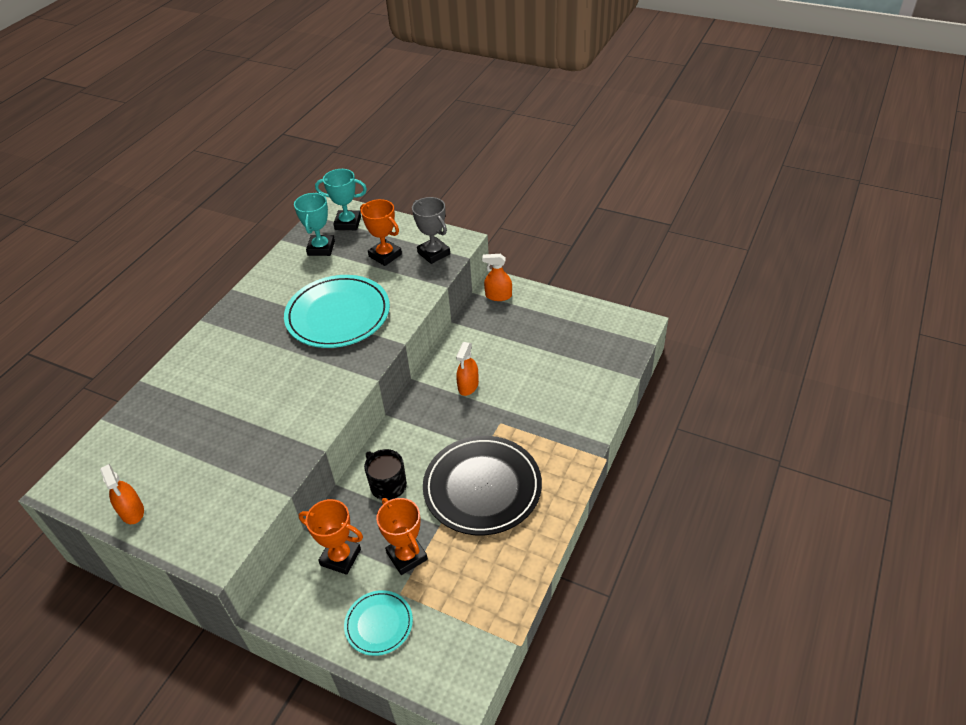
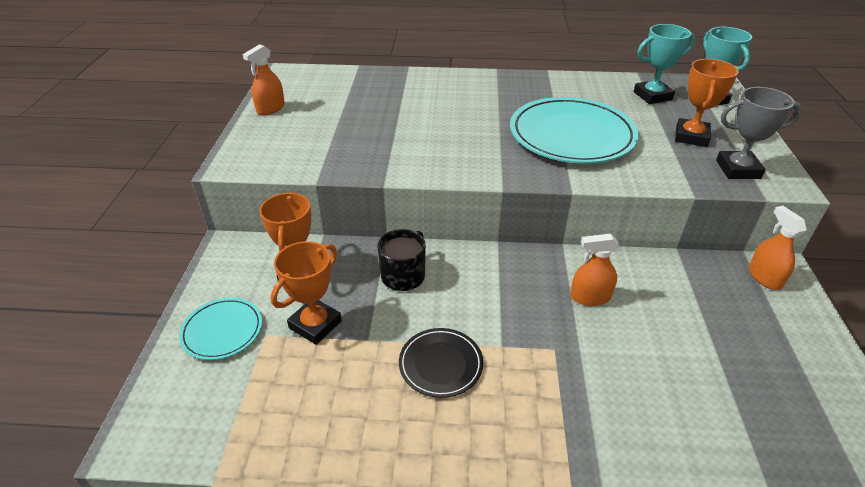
camera: 65 degrees right, 5 degrees down
(433, 253) = (738, 169): grey trophy -> grey trophy turned 60 degrees clockwise
(482, 488) = (440, 364): black plate -> black plate, size x0.51

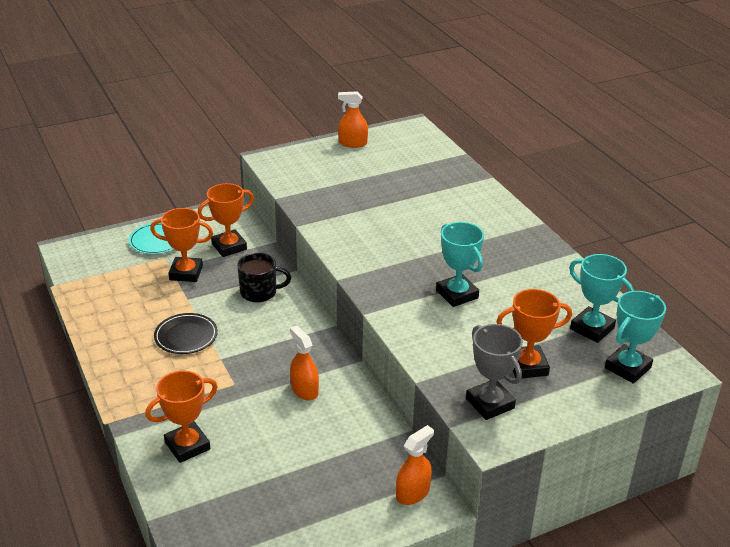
camera: 60 degrees right, 5 degrees down
(571, 135) = (457, 294): turquoise plate -> turquoise trophy
(649, 429) = (187, 446): none -> orange trophy

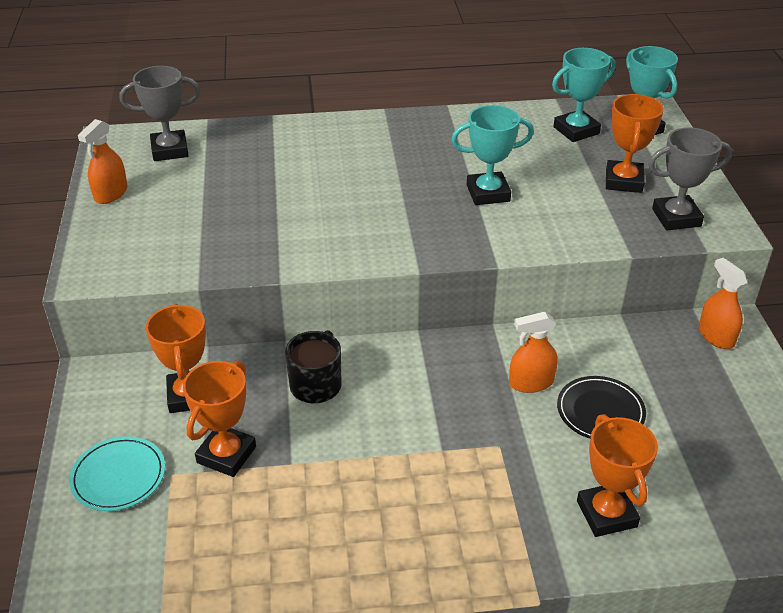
camera: 70 degrees left, 5 degrees up
(186, 336) = (378, 479): black plate -> black plate (600, 412)
(415, 150) = (170, 150): none -> grey trophy

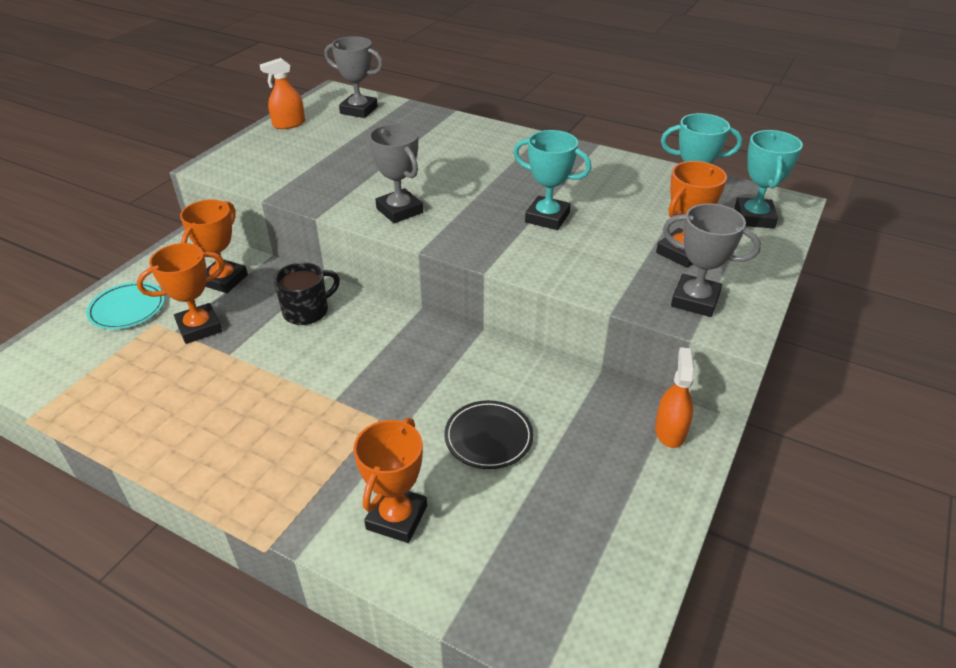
camera: 35 degrees right, 0 degrees up
(351, 240) = (399, 210): none -> grey trophy
(531, 382) = (459, 386): orange spray bottle -> none

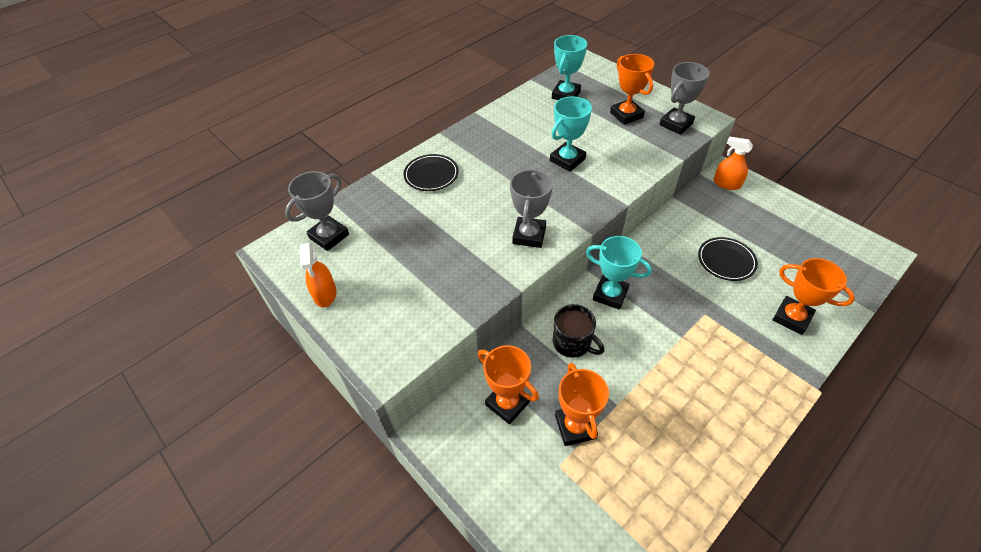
camera: 70 degrees left, 10 degrees up
(127, 308) = (529, 493): turquoise plate -> none
(307, 311) = (572, 343): black mug -> black mug turned 150 degrees clockwise
(399, 210) = (529, 235): grey trophy -> grey trophy turned 60 degrees counterclockwise
(469, 139) = (431, 175): none -> black plate
(754, 217) = (596, 78): turquoise trophy -> turquoise trophy (610, 294)

